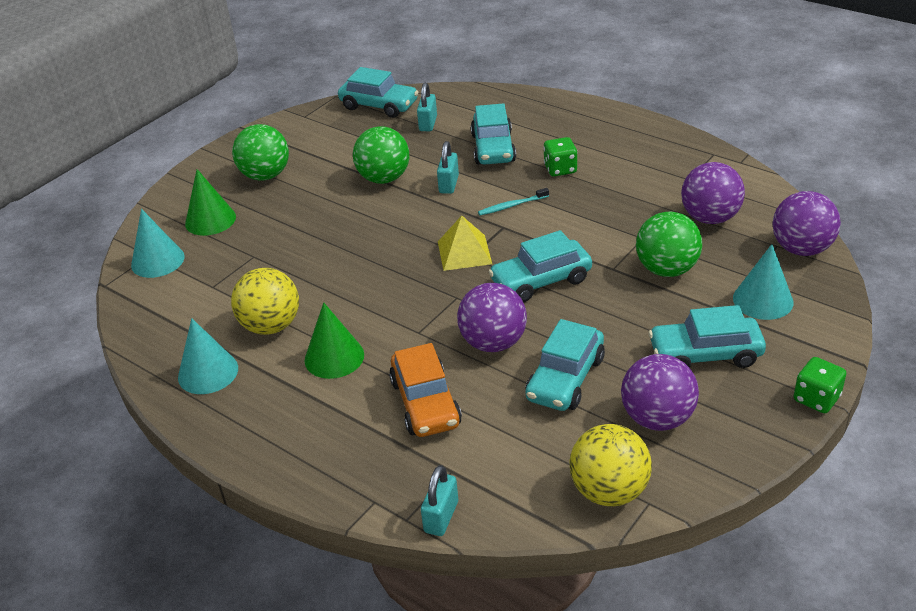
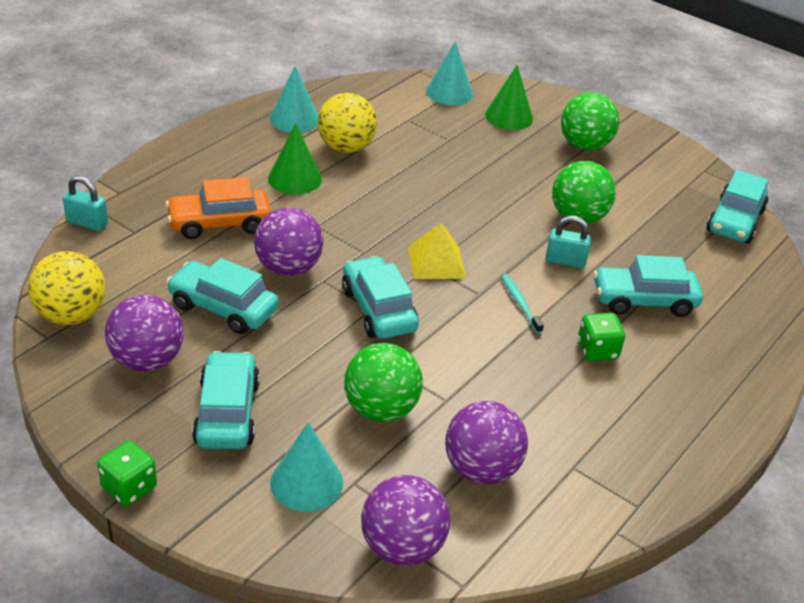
camera: 85 degrees right, 0 degrees up
(428, 124) = (697, 254): turquoise padlock -> none

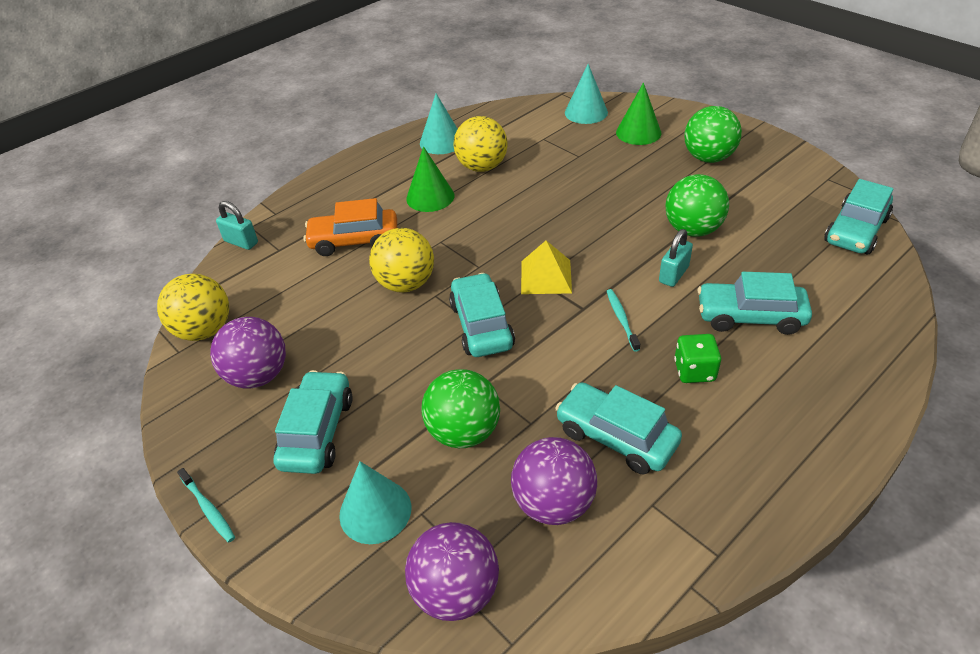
camera: 15 degrees right, 5 degrees up
(129, 487) = (208, 509): green dice -> turquoise toothbrush
(223, 308) = (338, 323): turquoise car -> turquoise car (616, 436)
(288, 268) = (406, 284): purple ball -> yellow ball
(565, 261) = (673, 274): turquoise padlock -> turquoise padlock turned 75 degrees counterclockwise

